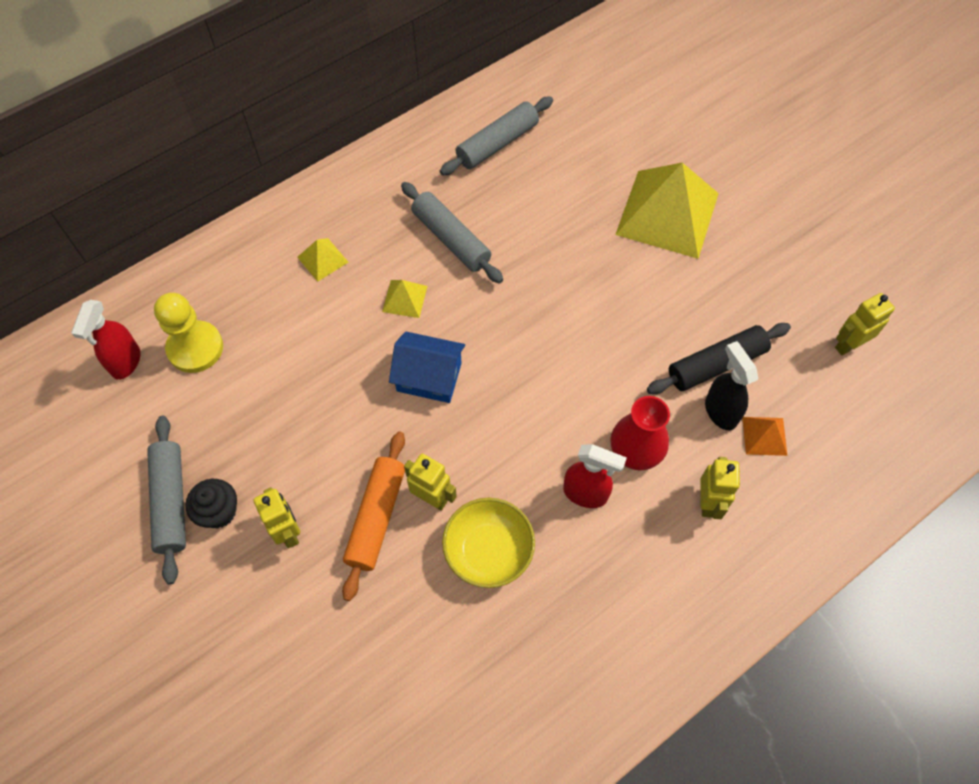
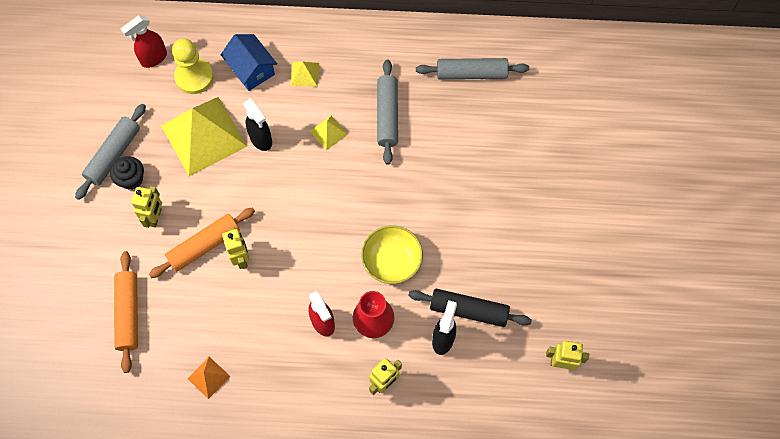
camera: 40 degrees right, 5 degrees up
(336, 358) = (261, 139): none -> black spray bottle
(355, 666) = (128, 313): none -> orange rolling pin
(429, 377) = (300, 189): blue house -> blue house (251, 69)
(488, 551) = (244, 310): yellow bowl -> yellow bowl (392, 261)
(667, 213) = (532, 196): yellow pyramid -> yellow pyramid (203, 135)
(764, 436) = (454, 373): orange pyramid -> orange pyramid (208, 377)

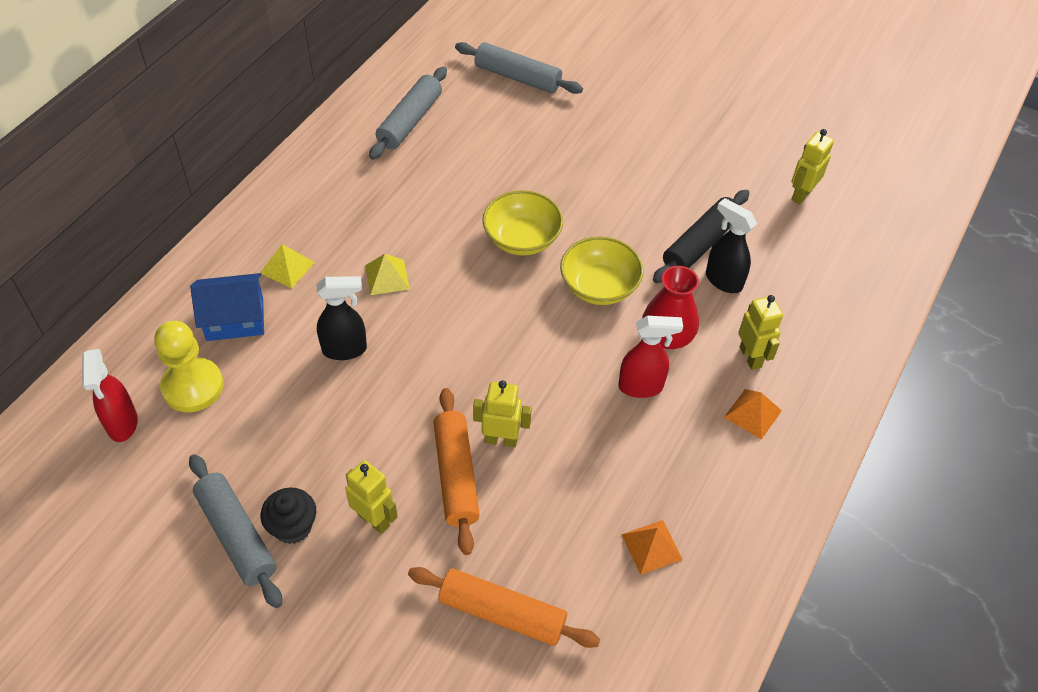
camera: 65 degrees left, 15 degrees down
(203, 135) = (290, 411): yellow pyramid -> none
(337, 401) = (753, 414): none -> orange pyramid
(387, 115) = (406, 213): grey rolling pin -> grey rolling pin (517, 77)
(406, 194) = (522, 239): none -> yellow bowl

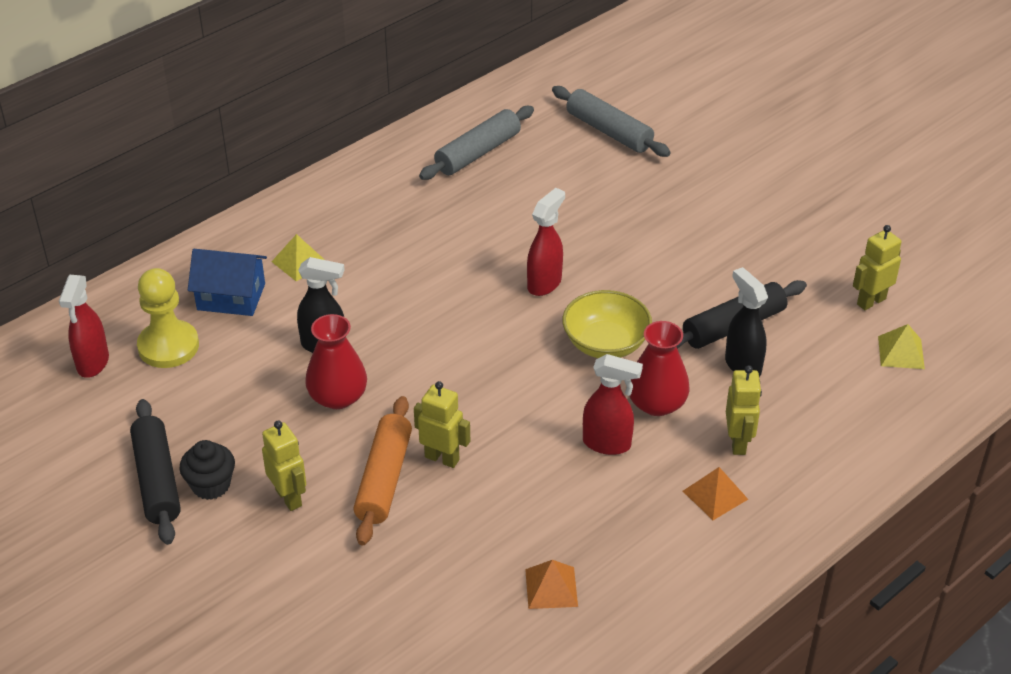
camera: 20 degrees right, 10 degrees down
(237, 535) = (157, 480): grey rolling pin -> black rolling pin
(379, 400) = (338, 397): none -> red vase
(387, 277) = (393, 290): yellow pyramid -> yellow pyramid (901, 352)
(502, 613) = (376, 607): orange rolling pin -> none
(522, 239) = (544, 283): yellow bowl -> red spray bottle

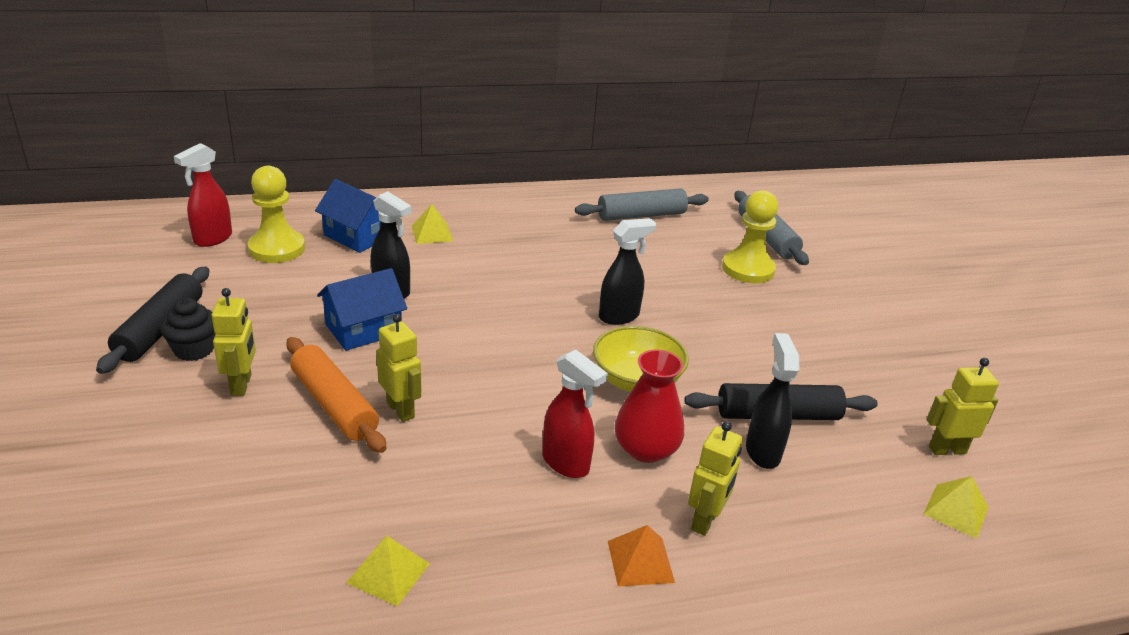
camera: 25 degrees right, 10 degrees down
(338, 397) = (363, 329): red vase -> blue house
(384, 479) = (334, 404): orange rolling pin -> orange rolling pin turned 75 degrees counterclockwise
(544, 283) = (619, 316): red spray bottle -> black spray bottle
(551, 587) = (388, 572): orange pyramid -> yellow pyramid
(617, 179) = (748, 269): none -> yellow pawn

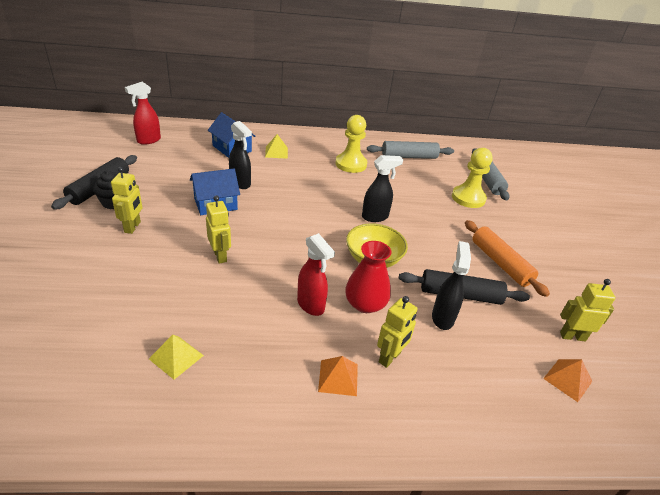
camera: 10 degrees right, 5 degrees up
(277, 248) = (182, 150): yellow pawn -> yellow pawn (351, 164)
(334, 404) = (182, 247): orange rolling pin -> orange rolling pin (500, 263)
(956, 510) = (567, 379): yellow pyramid -> orange pyramid

